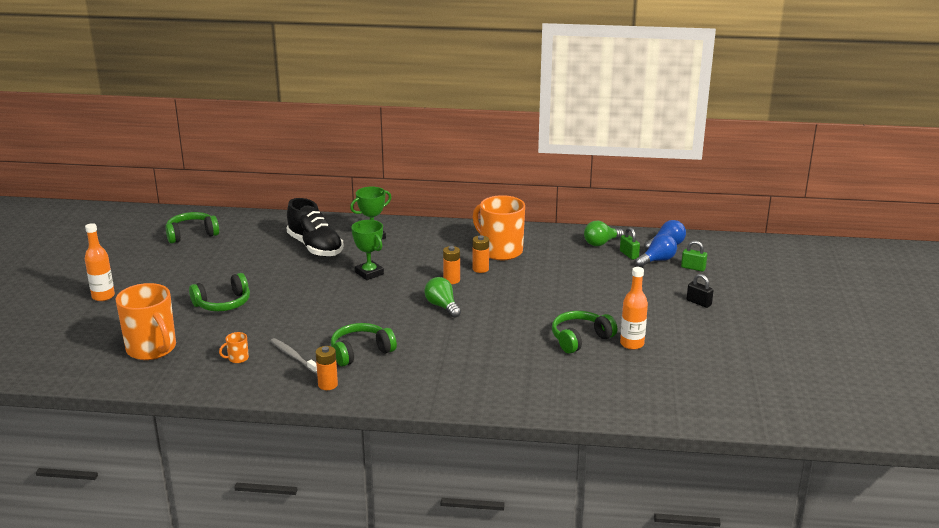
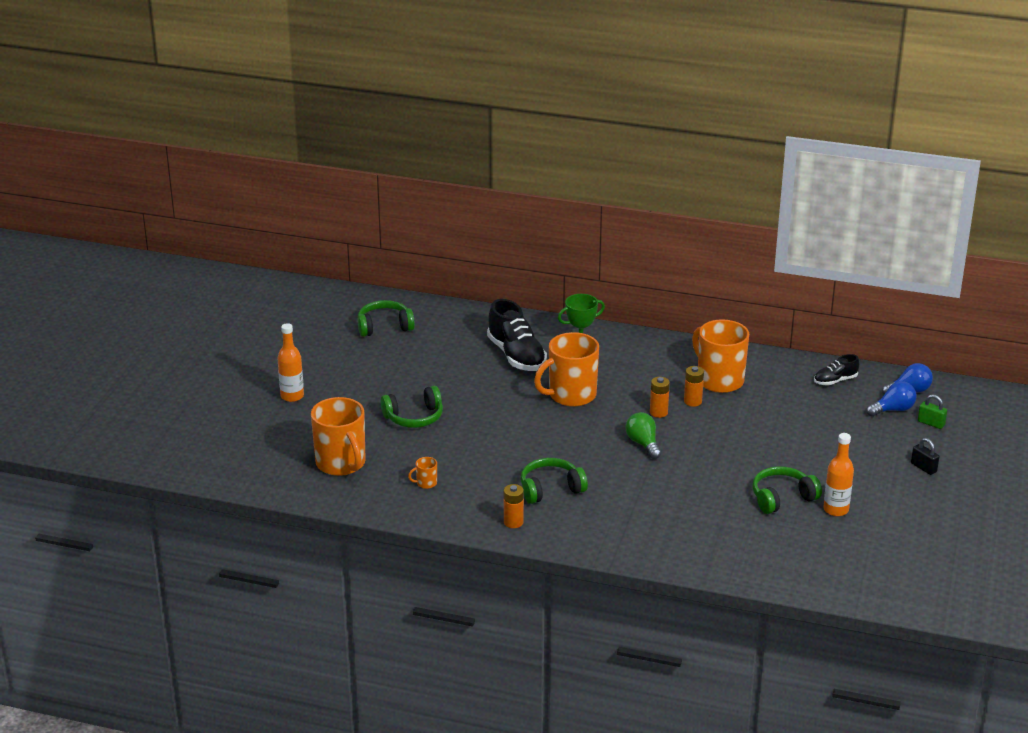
camera: 10 degrees right, 5 degrees up
(293, 356) = (481, 486): grey toothbrush -> none
(369, 273) = (571, 395): green trophy -> orange mug
(601, 243) = (835, 381): green light bulb -> black shoe
(629, 254) = (863, 399): green padlock -> none

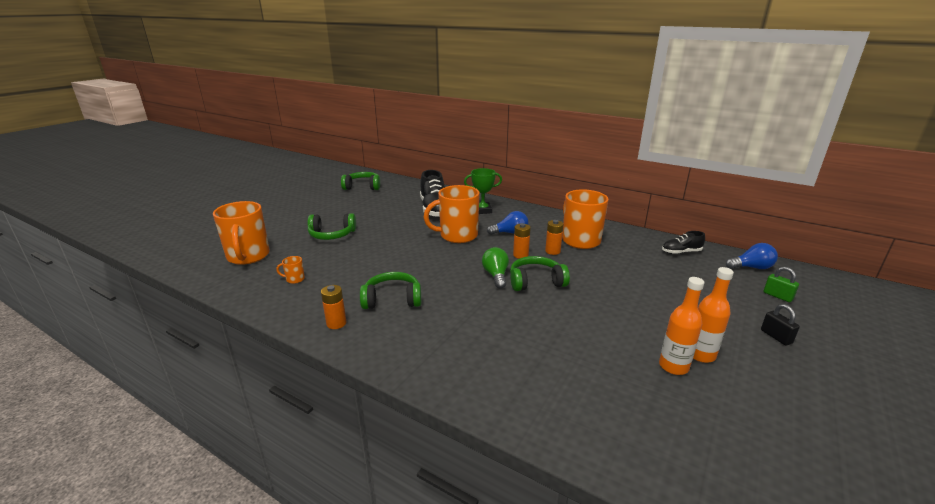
camera: 15 degrees right, 5 degrees down
(292, 396) = (265, 213): orange bottle -> orange bottle (700, 355)
(782, 498) = (614, 343): green headphones -> green headphones (536, 281)
(893, 410) = (736, 280): blue light bulb -> blue light bulb (510, 233)

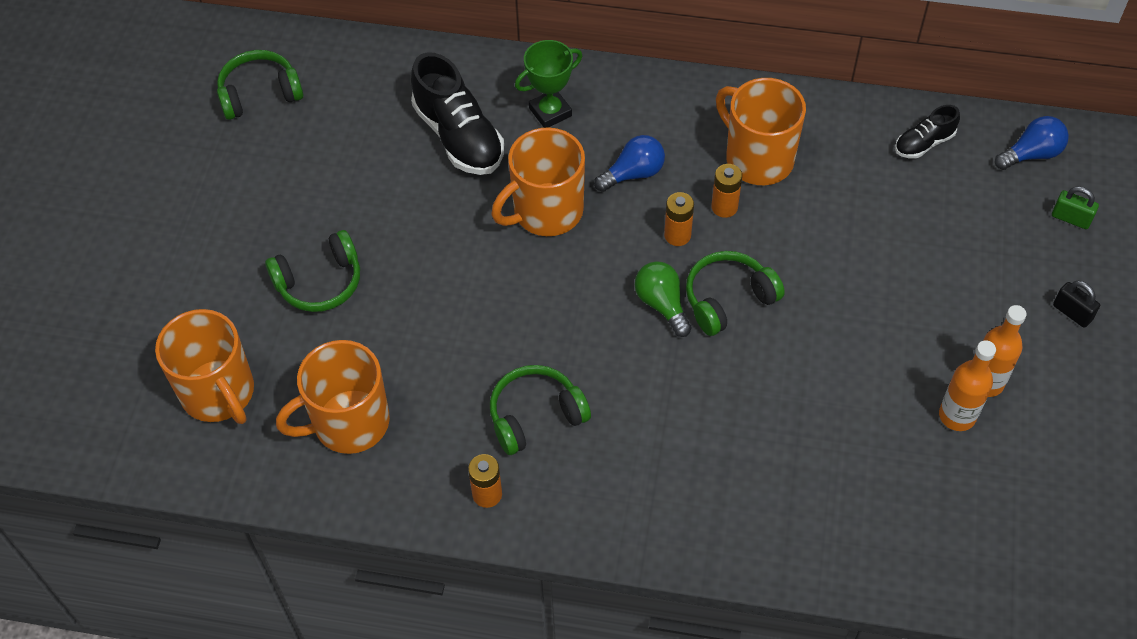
camera: 20 degrees left, 30 degrees up
(294, 279) = (349, 423): orange mug -> orange mug, size x2.49

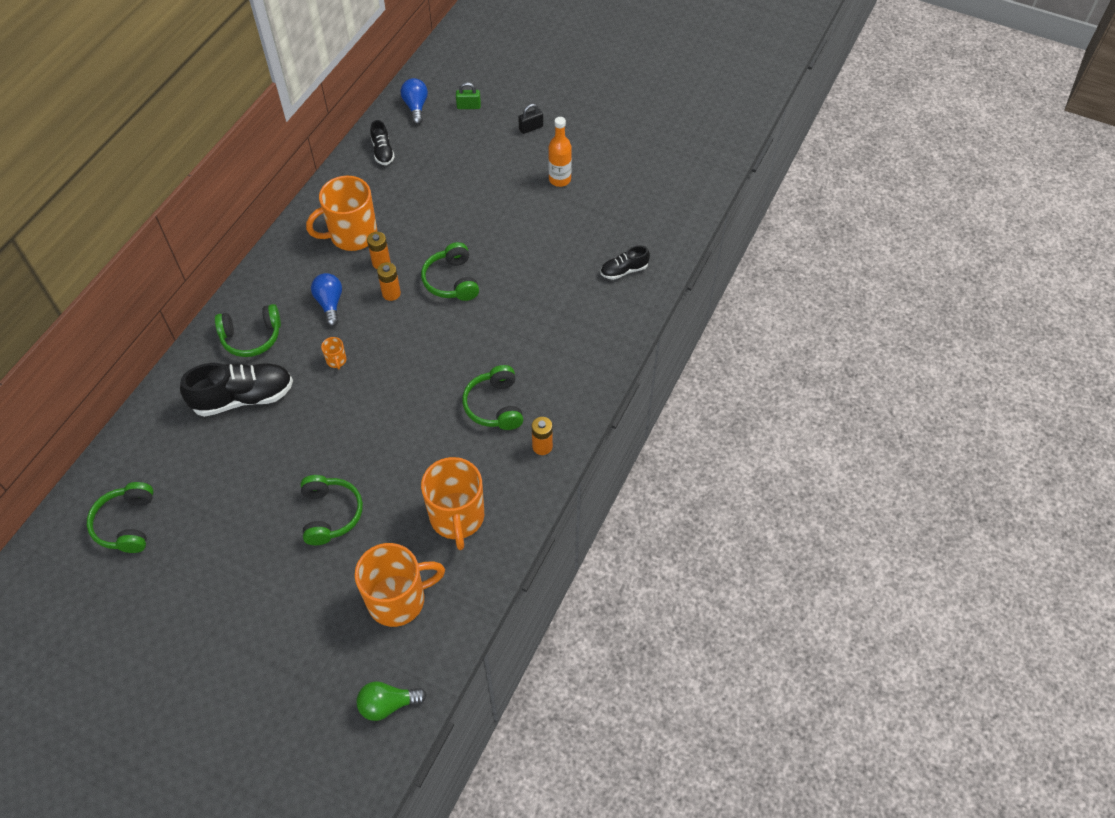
camera: 75 degrees left, 0 degrees up
(546, 211) = (336, 360): orange mug -> orange mug, size x0.40
(550, 112) = (251, 337): green trophy -> green headphones
(662, 304) = (440, 316): green light bulb -> green light bulb (387, 704)
(844, 521) = (624, 270): none -> black shoe
(957, 416) = (576, 199): orange bottle -> none
(1070, 218) = (468, 106): green padlock -> green padlock turned 45 degrees clockwise

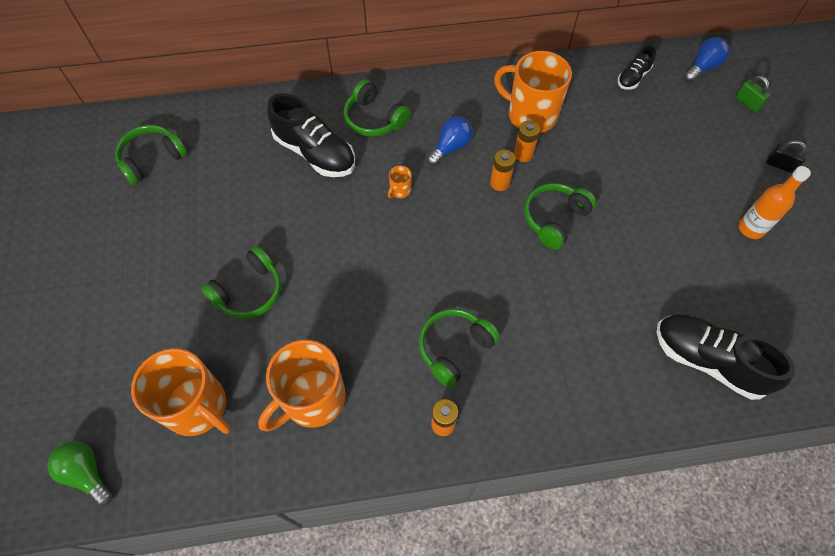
camera: 55 degrees right, 5 degrees up
(624, 270) = (708, 361): black shoe -> black shoe, size x1.88

